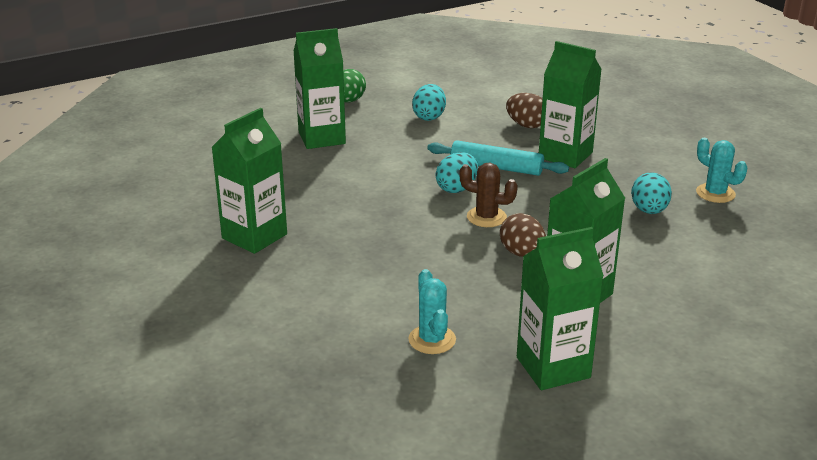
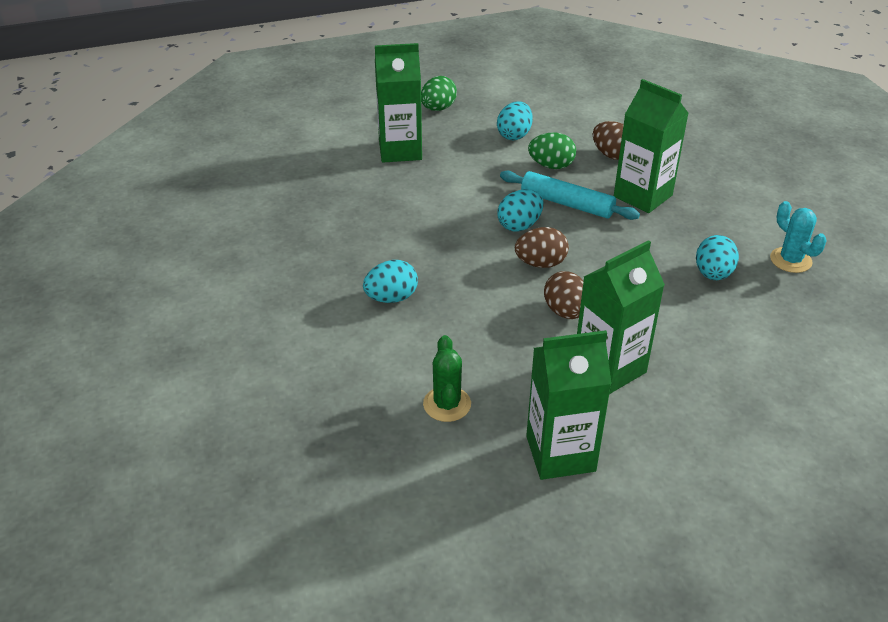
camera: 10 degrees right, 10 degrees up
(254, 236) = (305, 261): green carton -> none
(350, 259) = (391, 298): none -> turquoise egg
(432, 340) = (447, 404): turquoise cactus -> green cactus
(472, 138) = (551, 166): none -> green egg
(486, 217) = (540, 263): brown cactus -> brown egg

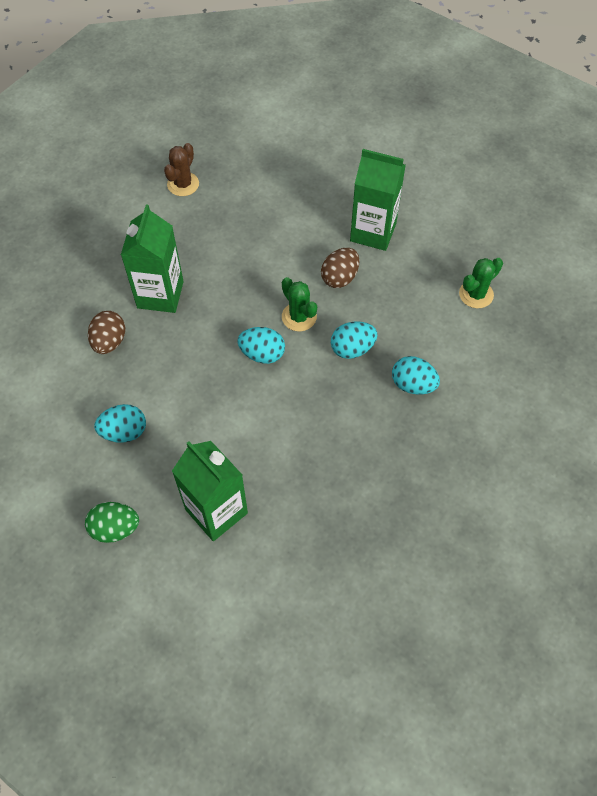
camera: 125 degrees left, 20 degrees up
(540, 263) = (299, 317): brown egg -> green cactus
(551, 166) = (158, 376): green egg -> none
(560, 453) = (460, 224): green carton -> none
(567, 203) = (208, 338): turquoise rolling pin -> none
(713, 274) = (232, 218): turquoise egg -> turquoise egg (352, 349)
(790, 260) = (183, 184): turquoise cactus -> brown cactus

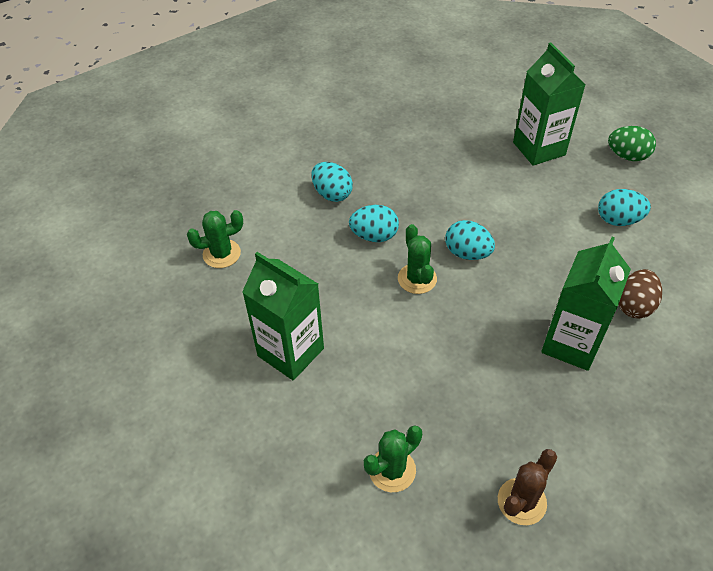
camera: 160 degrees left, 10 degrees down
(270, 180) = (392, 470): none -> green cactus
(339, 277) = (355, 308): brown egg -> none

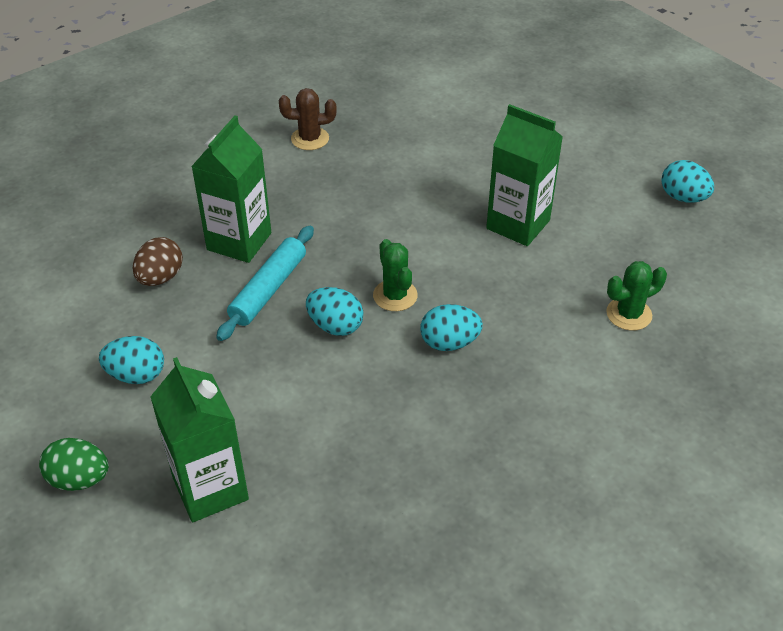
camera: 175 degrees right, 5 degrees down
(332, 194) = (514, 398): turquoise egg -> turquoise egg (683, 197)
(392, 470) = (412, 151): green cactus -> none
(521, 501) = (310, 139): brown cactus -> brown cactus turned 45 degrees clockwise
(531, 289) = (268, 289): none -> turquoise rolling pin

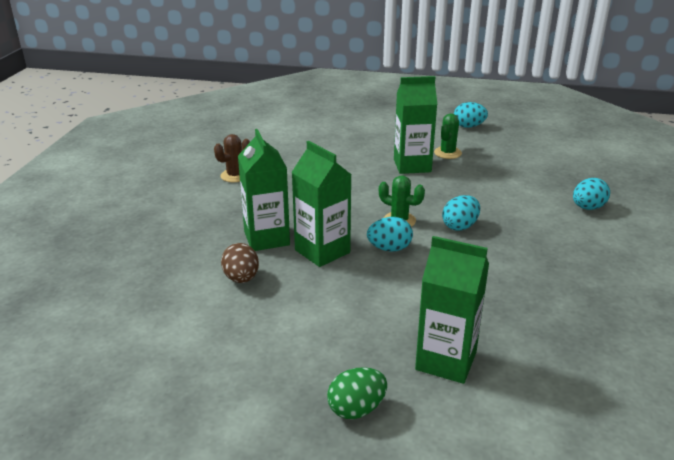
camera: 40 degrees left, 15 degrees down
(136, 375) = (305, 334): turquoise egg -> turquoise egg (587, 208)
(268, 289) = (322, 251): turquoise rolling pin -> green carton
(629, 314) = (519, 177): green cactus -> green cactus (447, 153)

